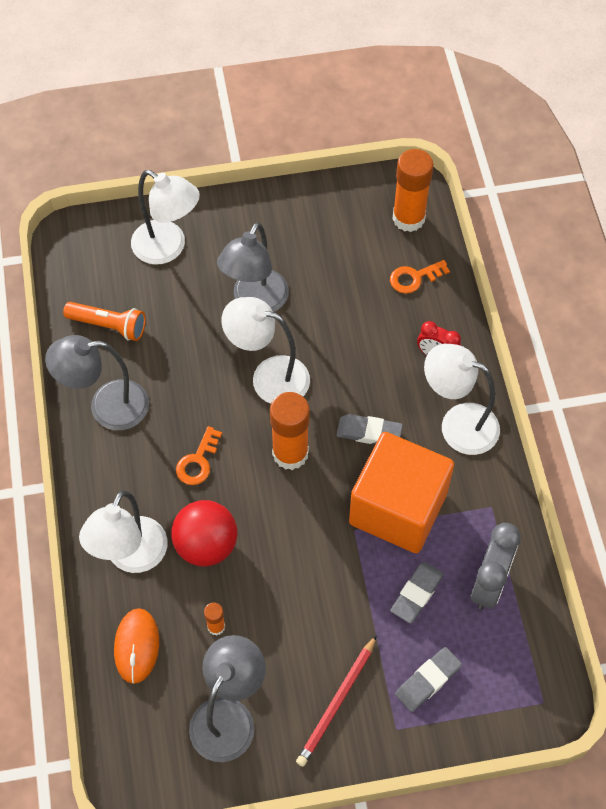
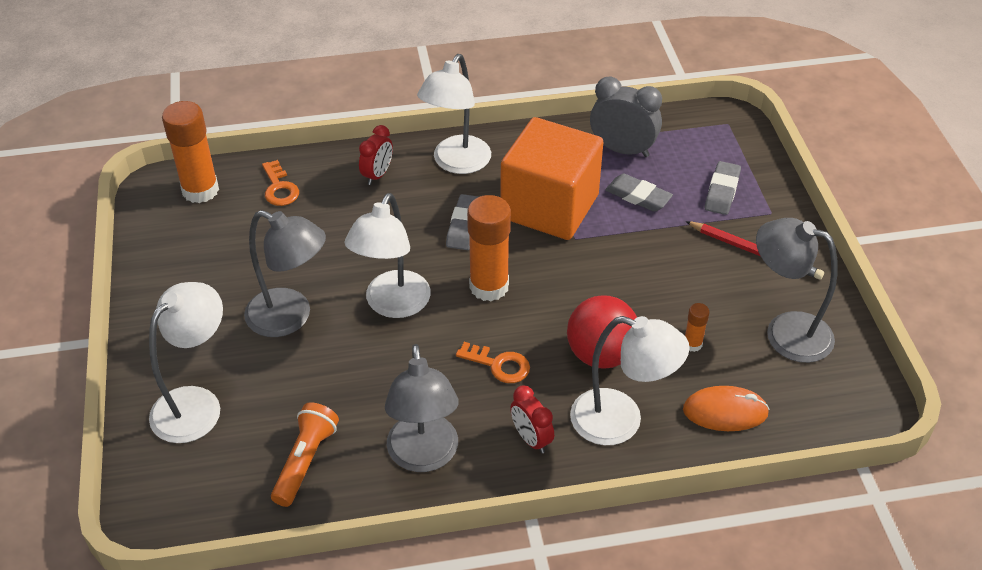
camera: 90 degrees left, 15 degrees down
(118, 485) = (531, 439): none -> red clock
(428, 680) = (722, 191): grey eraser -> grey eraser turned 60 degrees clockwise

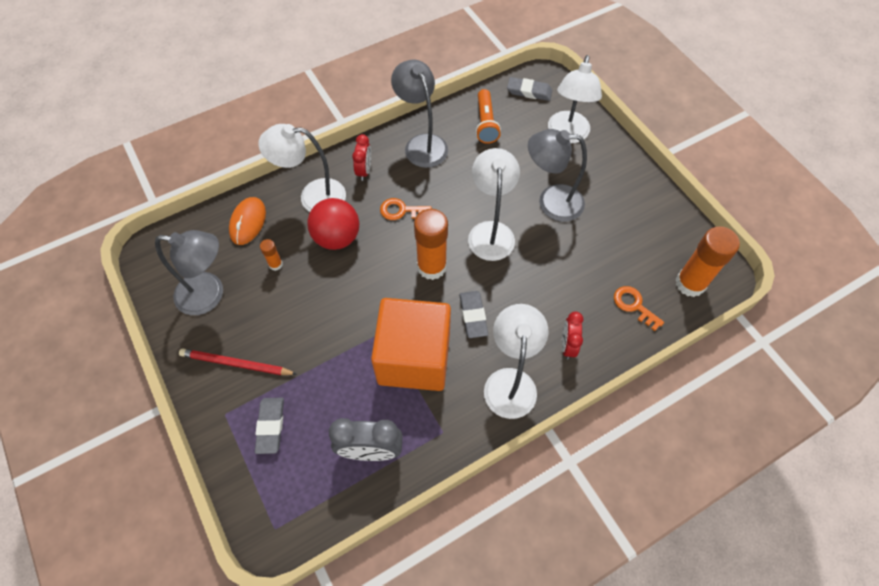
camera: 160 degrees right, 15 degrees up
(531, 439) = (364, 171): red clock -> red clock turned 60 degrees clockwise
(638, 196) = (343, 395): grey eraser -> grey eraser (529, 91)
(725, 411) = (248, 222): orange mouse -> orange mouse turned 60 degrees counterclockwise

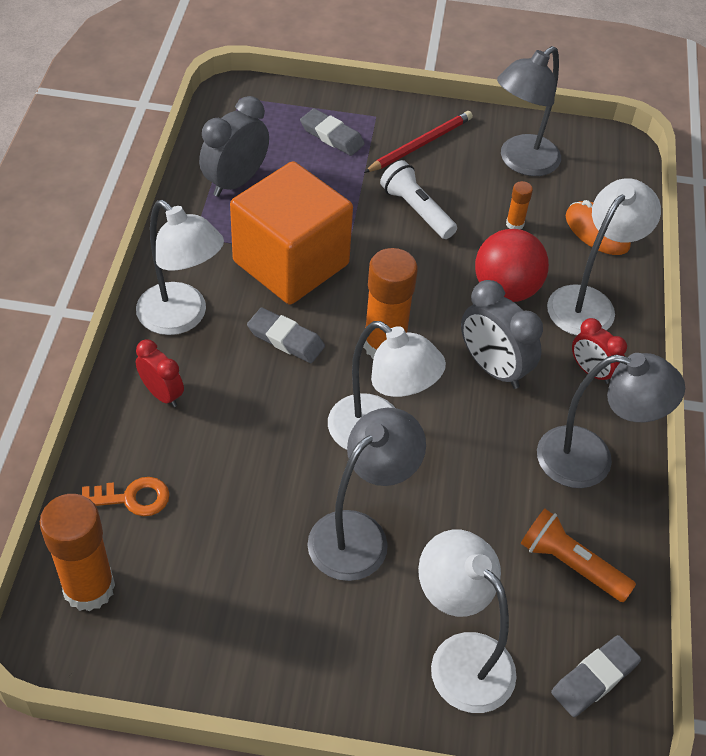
camera: 125 degrees right, 10 degrees down
(306, 322) = (416, 210): none -> white flashlight
(401, 210) = (493, 368): orange key -> grey clock

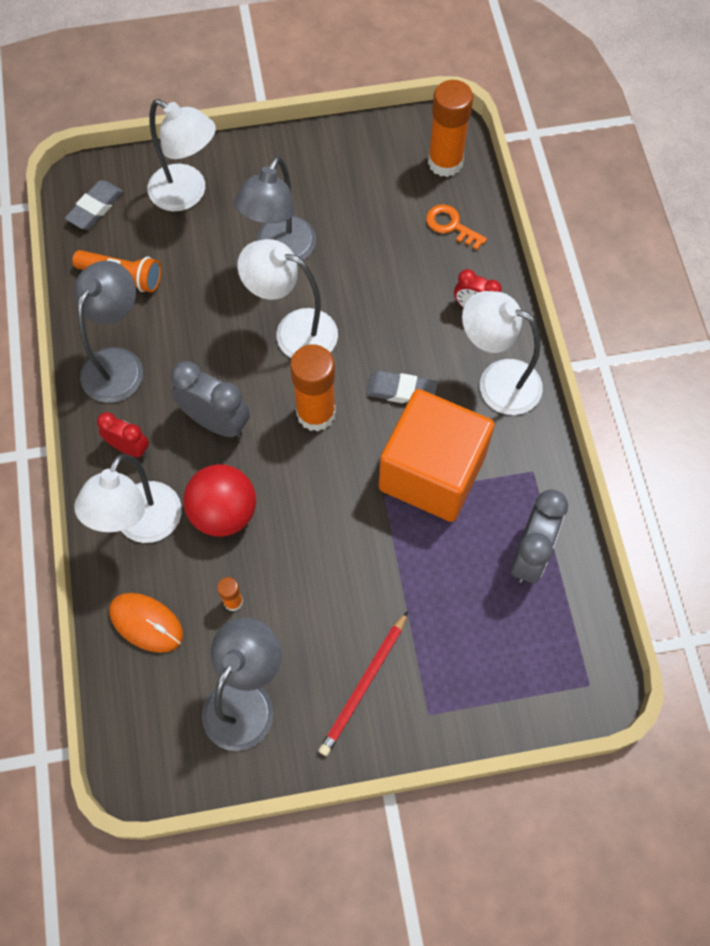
camera: 165 degrees right, 15 degrees up
(132, 498) = (451, 226): orange key -> orange key turned 60 degrees clockwise
(332, 136) = (463, 661): grey eraser -> none
(416, 210) = (337, 583): white flashlight -> none
(591, 460) = (118, 363): grey lamp -> grey lamp turned 120 degrees clockwise

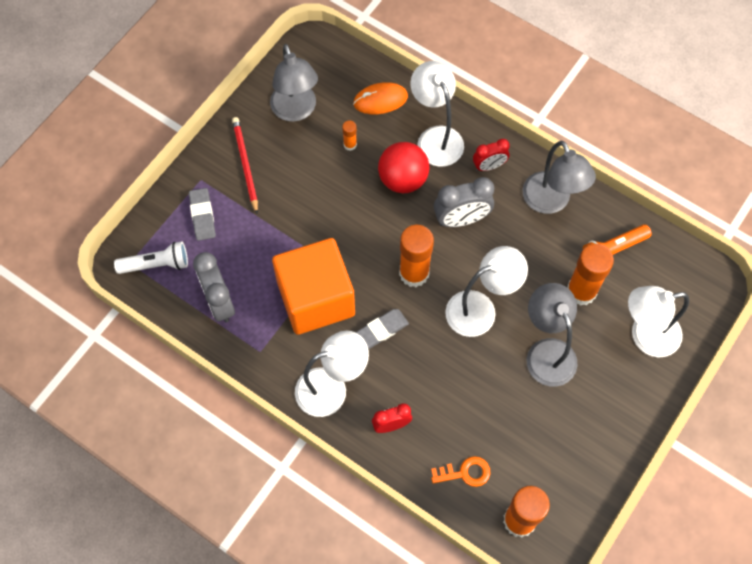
camera: 135 degrees right, 0 degrees up
(95, 208) = (683, 275): grey eraser -> grey eraser (202, 216)
(192, 269) = (581, 291): none -> orange glue stick
(562, 656) = (156, 264): none -> white flashlight

